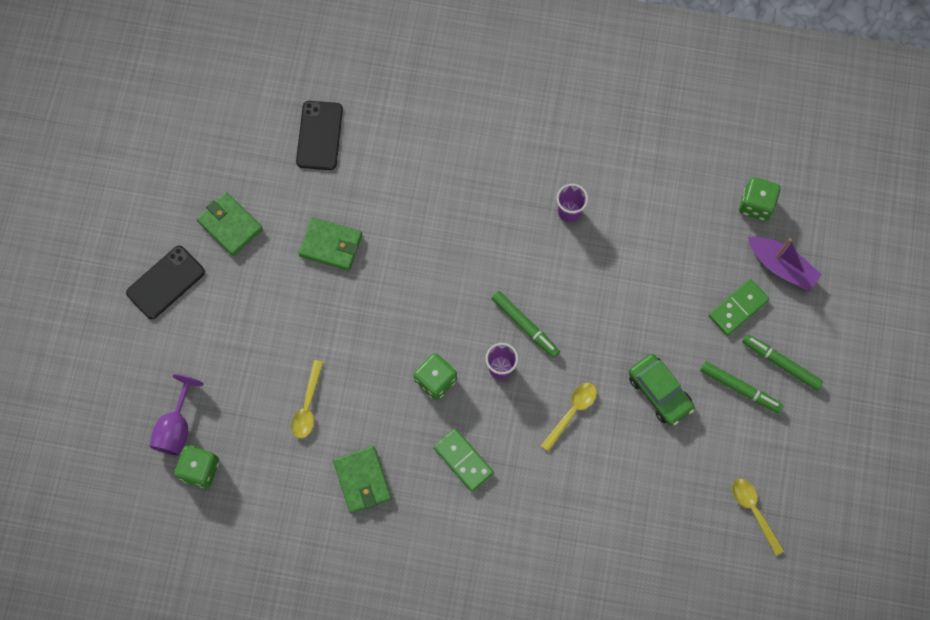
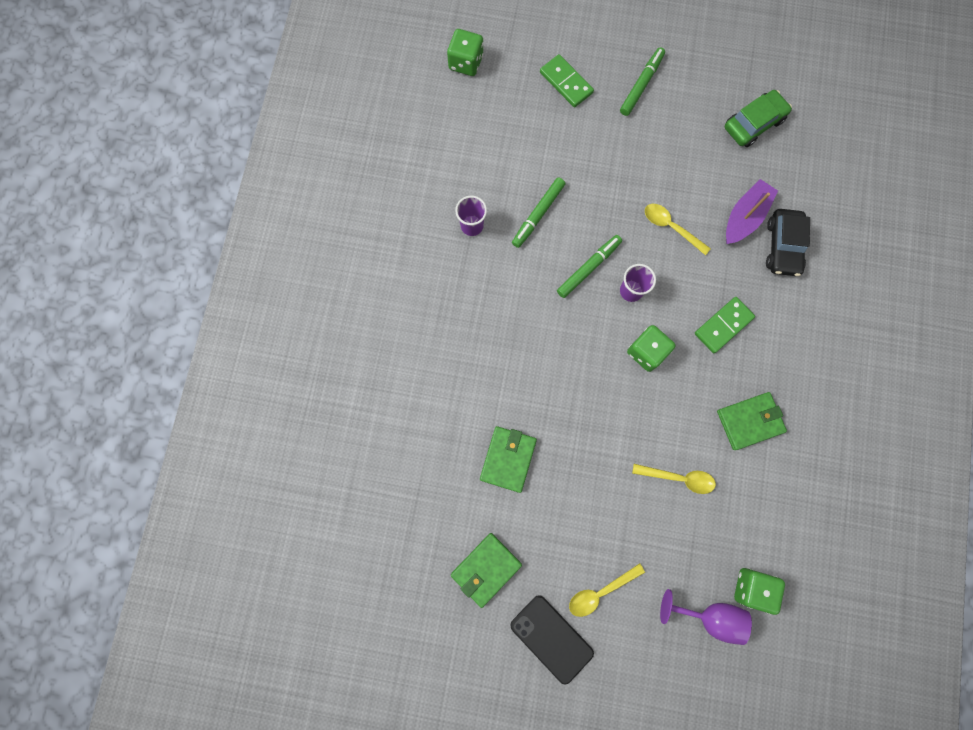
camera: 90 degrees left, 5 degrees up
(319, 135) = (384, 475): black phone -> none
(552, 531) = (782, 246): none -> black car
(659, 392) = (648, 151): green car -> green car (753, 123)
(753, 511) = (750, 80): yellow spoon -> yellow spoon (600, 592)
(780, 363) = (616, 51): green marker -> green marker (538, 215)
(781, 266) = (525, 45): purple boat -> purple boat (744, 217)

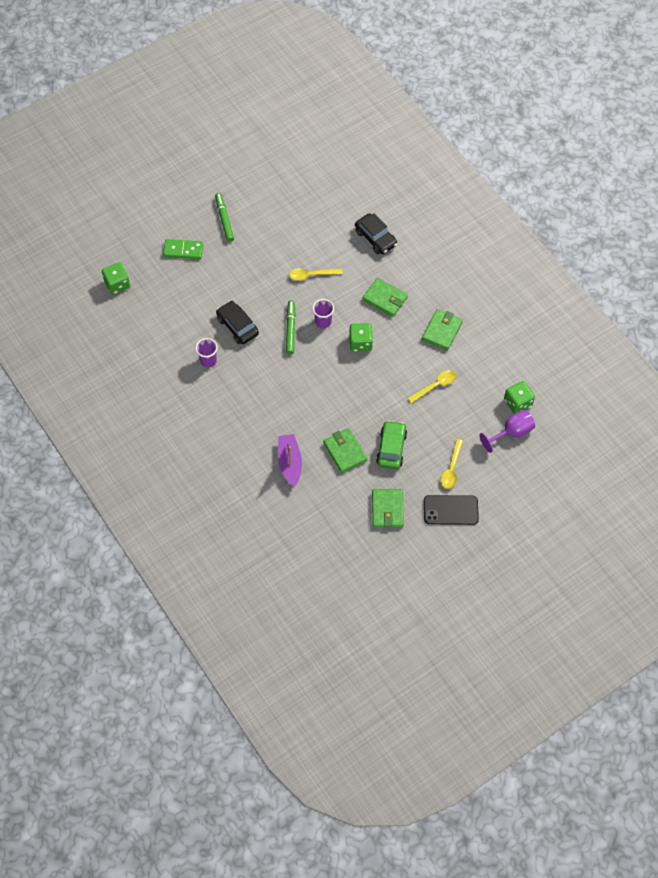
camera: 45 degrees left, 15 degrees down
(538, 215) = (237, 326): green marker -> black car
(723, 325) = (385, 299): green domino -> green wallet
(744, 217) = (343, 240): purple boat -> purple boat (289, 462)
(753, 123) = (301, 192): green car -> green car (391, 448)

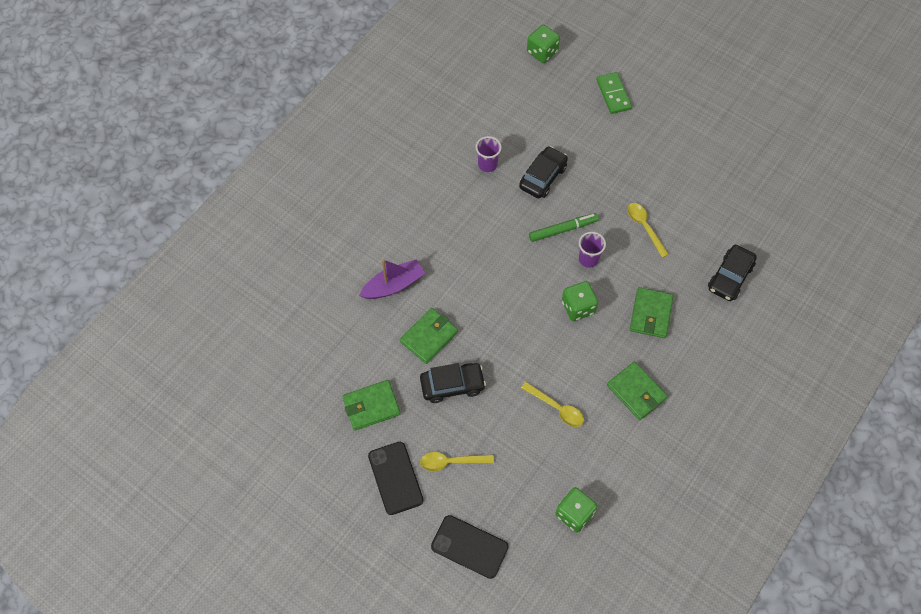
camera: 70 degrees right, 0 degrees up
(224, 219) = (673, 118): green marker -> none
(391, 448) = (452, 385): green car -> black car
(442, 331) = (636, 392): green wallet -> green wallet turned 45 degrees clockwise
(512, 432) = (529, 519): purple goblet -> none
(519, 477) = (469, 547): none -> black phone

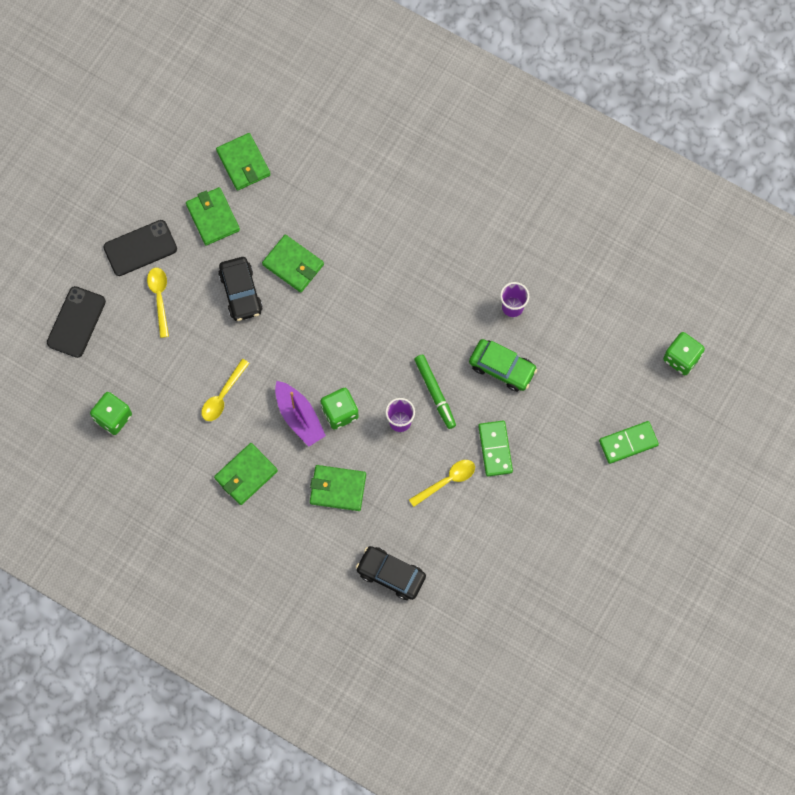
camera: 85 degrees right, 10 degrees up
(318, 374) = (243, 163): none -> green wallet
(393, 285) = (350, 223): purple boat -> purple boat (299, 417)
(543, 177) = (502, 368): black car -> green car
(616, 188) = (495, 449): none -> green domino

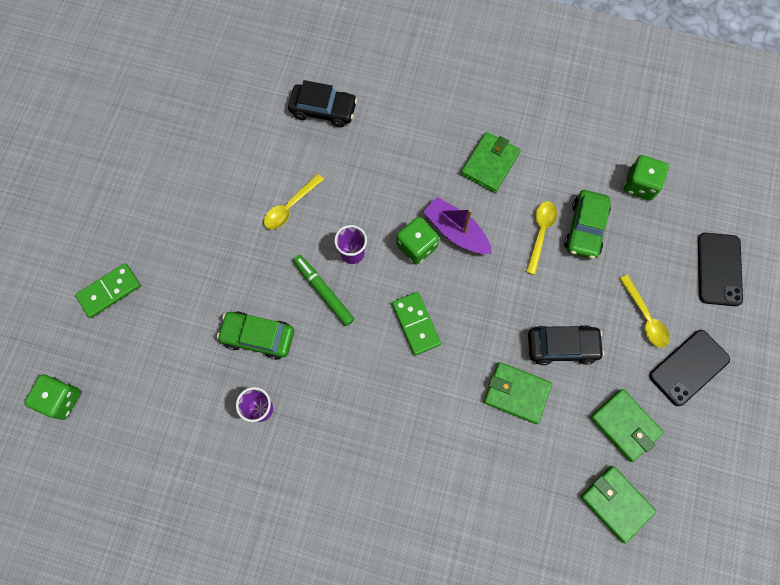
camera: 165 degrees right, 0 degrees up
(180, 389) = (585, 228): none -> green car
(240, 292) = (562, 346): black car -> black car turned 120 degrees clockwise
(338, 489) = (396, 173): green wallet -> none
(495, 449) = (248, 250): green domino -> green domino (416, 324)

